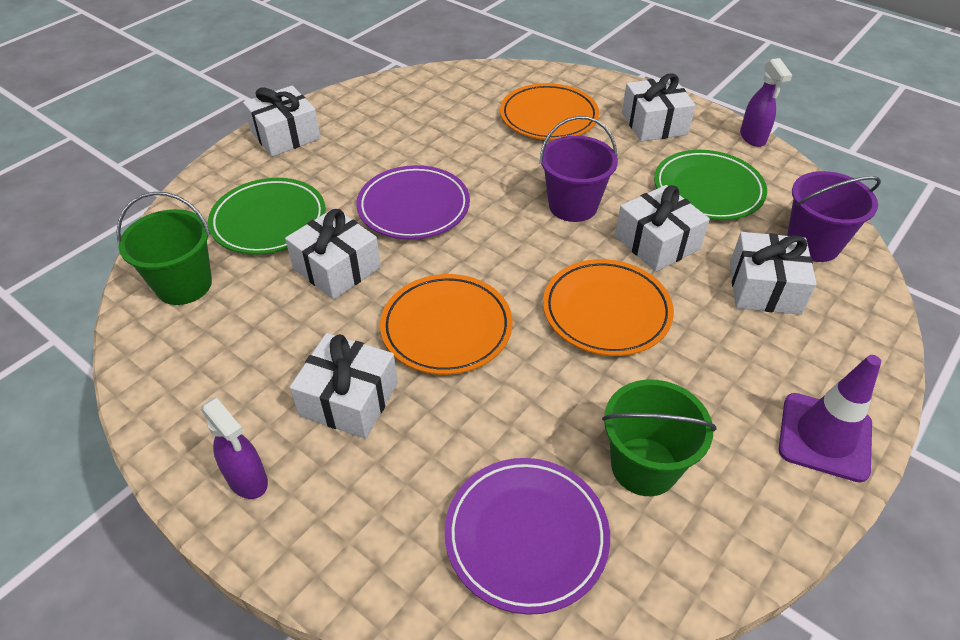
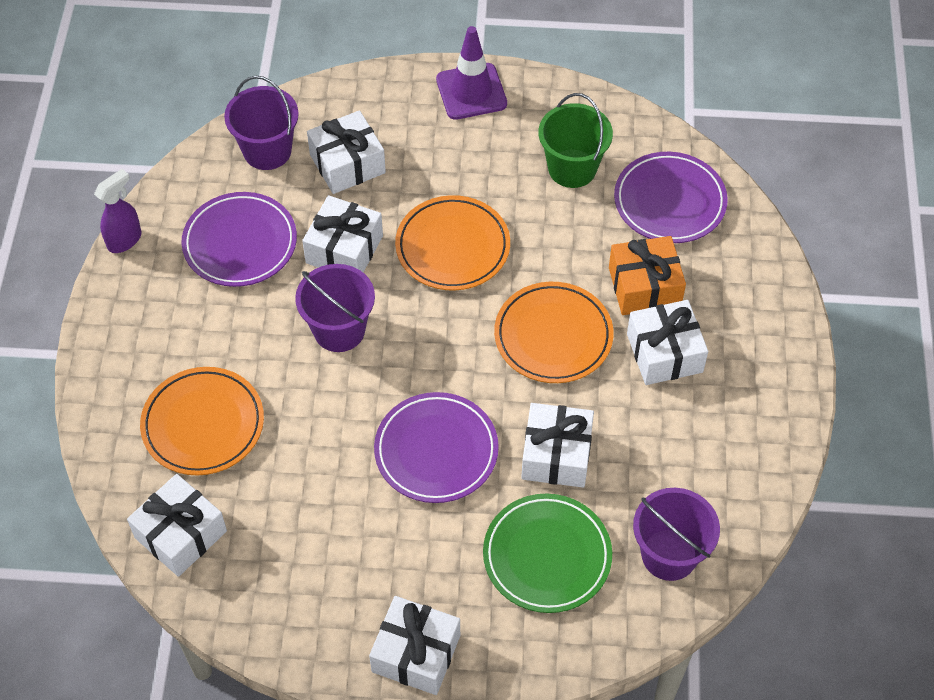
camera: 125 degrees left, 10 degrees up
(184, 285) = (669, 554): green bucket -> purple bucket
(248, 480) = (768, 364): purple spray bottle -> none
(435, 432) = (644, 286): none -> orange gift
(654, 123) = (152, 328): white gift -> white gift (180, 534)
(708, 190) = (240, 243): green plate -> purple plate

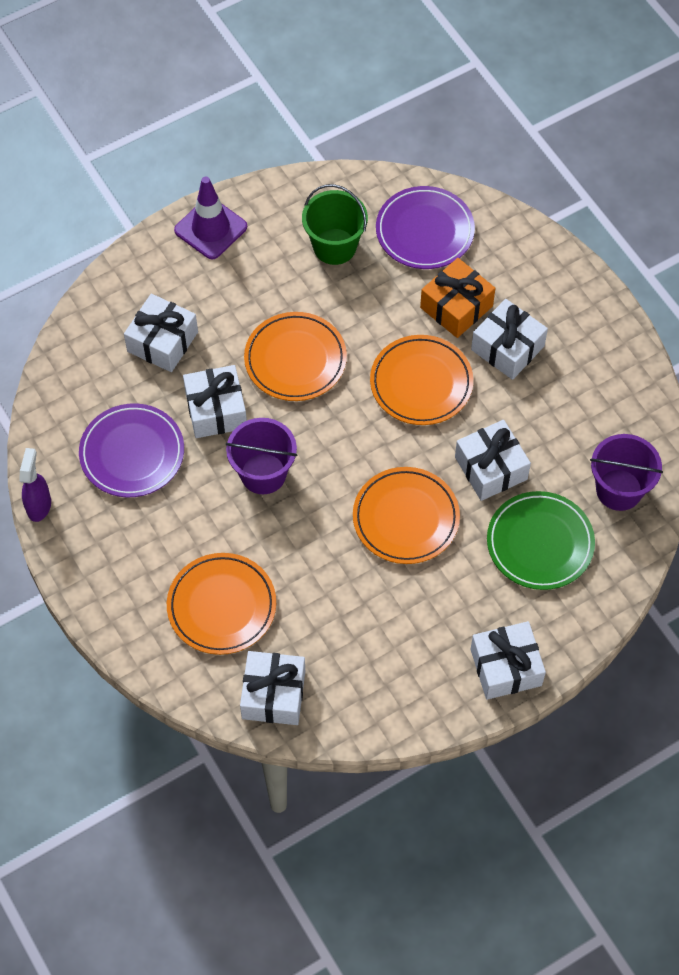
camera: 35 degrees left, 5 degrees up
(267, 151) = (91, 368): purple bucket -> none
(436, 451) = (406, 518): purple plate -> orange plate

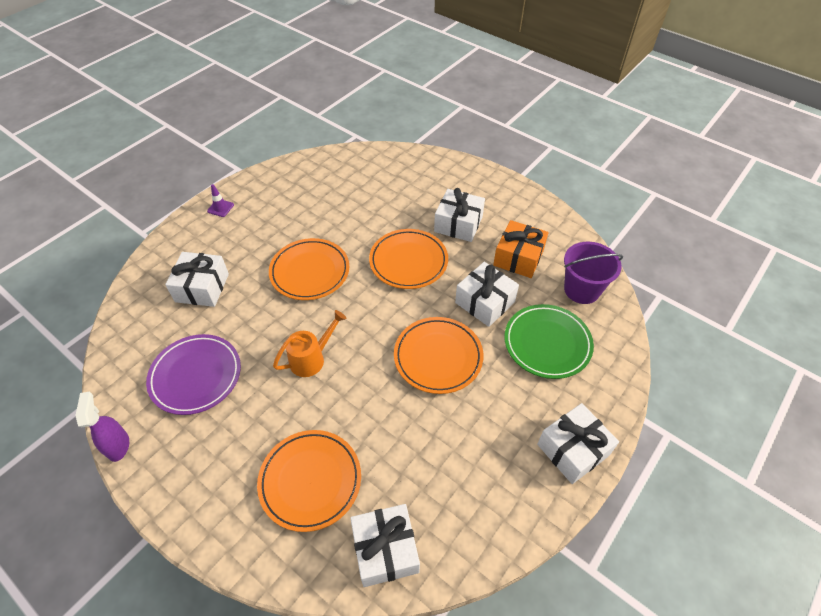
camera: 20 degrees left, 10 degrees down
(210, 228) = (220, 208): purple traffic cone -> purple traffic cone, size x0.49
(216, 410) = (258, 323): white gift -> none
(263, 473) = (311, 358): purple bucket -> orange watering can
(334, 246) = (313, 196): green bucket -> none
(424, 231) = (371, 173): purple plate -> none
(456, 307) = (412, 209): orange gift -> orange gift (518, 258)

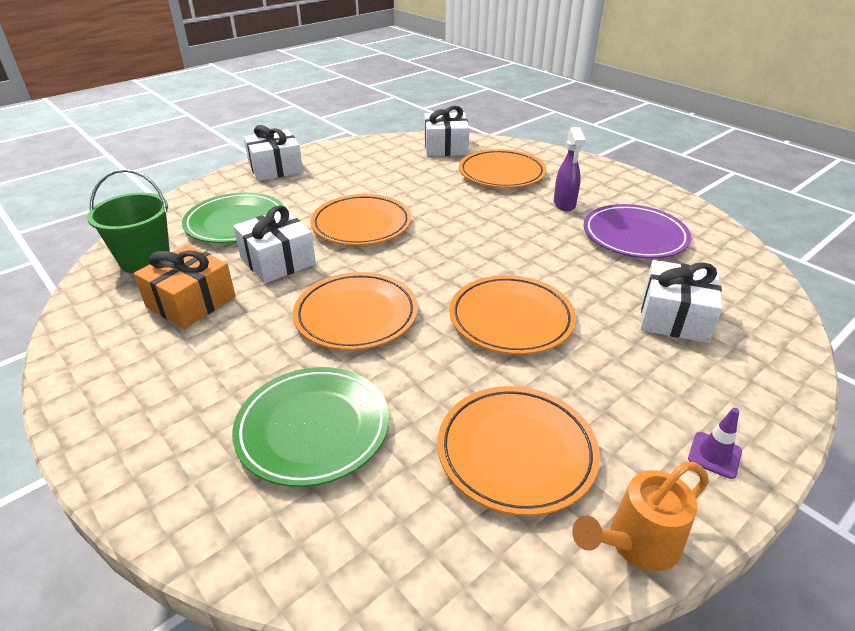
camera: 170 degrees left, 15 degrees down
(118, 445) = (686, 202): purple spray bottle -> purple spray bottle (564, 204)
(311, 198) = (516, 452): none -> orange plate
(311, 358) = (504, 236): orange watering can -> orange watering can (636, 543)
(406, 196) = (313, 429): none -> green plate
(458, 224) = (245, 360): white gift -> none
(582, 289) = (145, 260): purple bucket -> green bucket

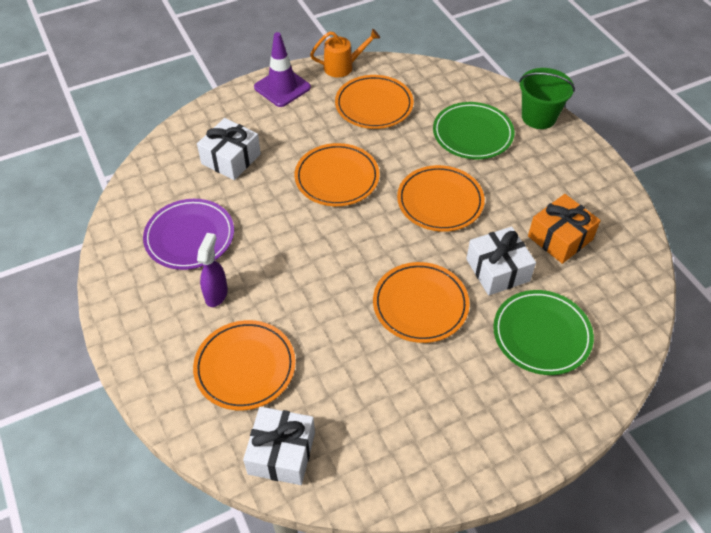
camera: 165 degrees left, 15 degrees up
(145, 260) = (612, 295): green bucket -> green bucket (538, 117)
(275, 168) = (509, 445): white gift -> none
(714, 455) = (282, 87): purple traffic cone -> purple traffic cone, size x2.03

